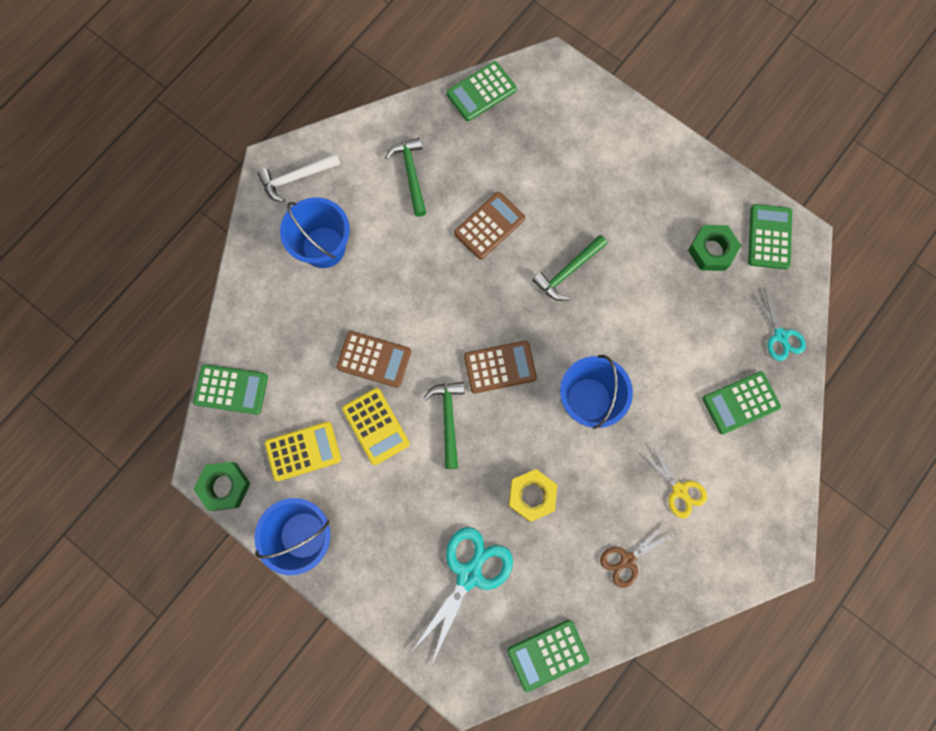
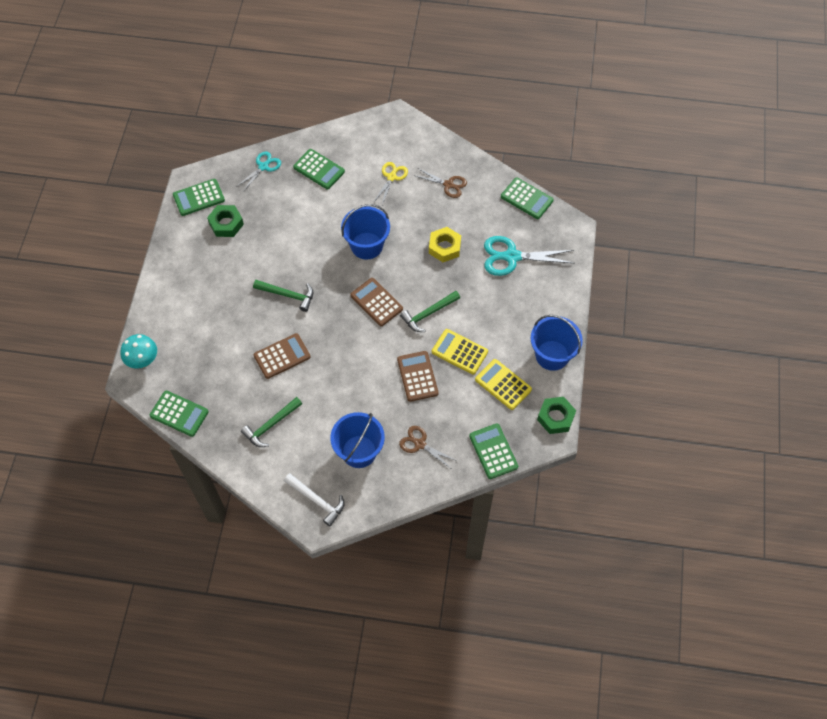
camera: 120 degrees left, 15 degrees down
(291, 315) = (420, 444): none -> brown scissors
(376, 426) = (459, 352): yellow calculator -> yellow calculator turned 90 degrees counterclockwise
(489, 226) = (282, 356): brown calculator -> brown calculator turned 135 degrees clockwise
(568, 84) = (143, 361): none -> turquoise mushroom

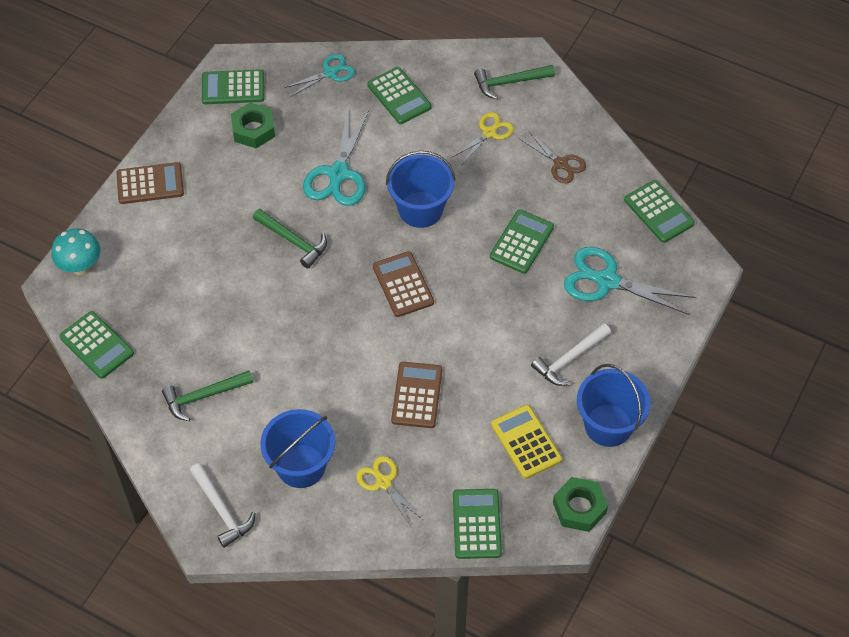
camera: 20 degrees right, 5 degrees down
(282, 356) = (254, 315): brown calculator -> brown calculator (150, 184)
(299, 237) = (338, 174): none -> turquoise scissors
(420, 444) = (383, 482): brown scissors -> yellow scissors
(428, 314) = (465, 320): green hammer -> green hammer (509, 82)
(444, 247) = (521, 242): yellow nut -> green calculator
(459, 352) = (485, 381): yellow calculator -> none
(509, 318) = (569, 359): none -> white hammer

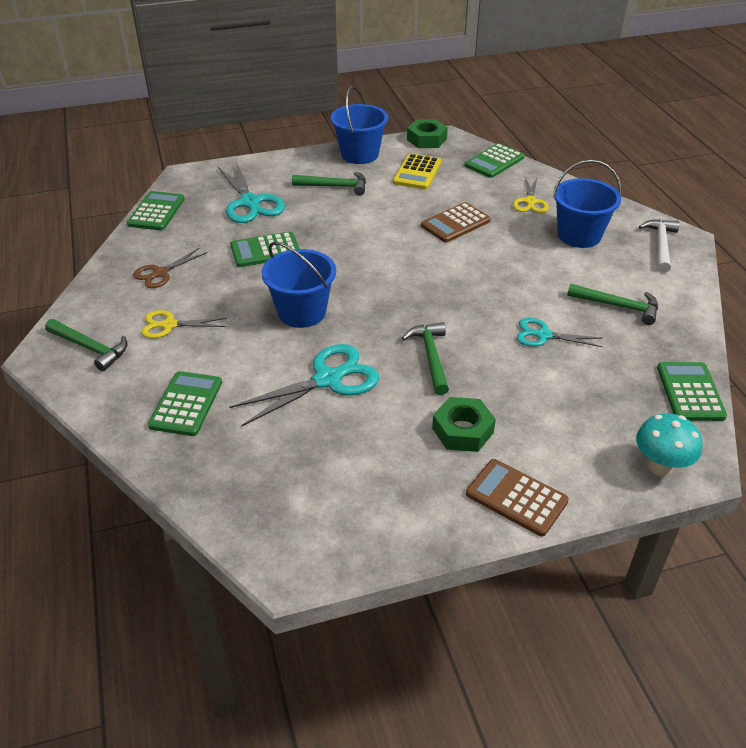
camera: 135 degrees left, 15 degrees down
(233, 88) = (320, 537): green calculator -> none
(253, 130) = (353, 474): green nut -> green nut (462, 430)
(330, 73) = (209, 474): turquoise scissors -> turquoise scissors (543, 335)
(403, 284) = (383, 278): brown calculator -> none
(560, 164) = (160, 273): brown scissors -> brown scissors turned 135 degrees counterclockwise
(569, 359) = (335, 186): white hammer -> green hammer

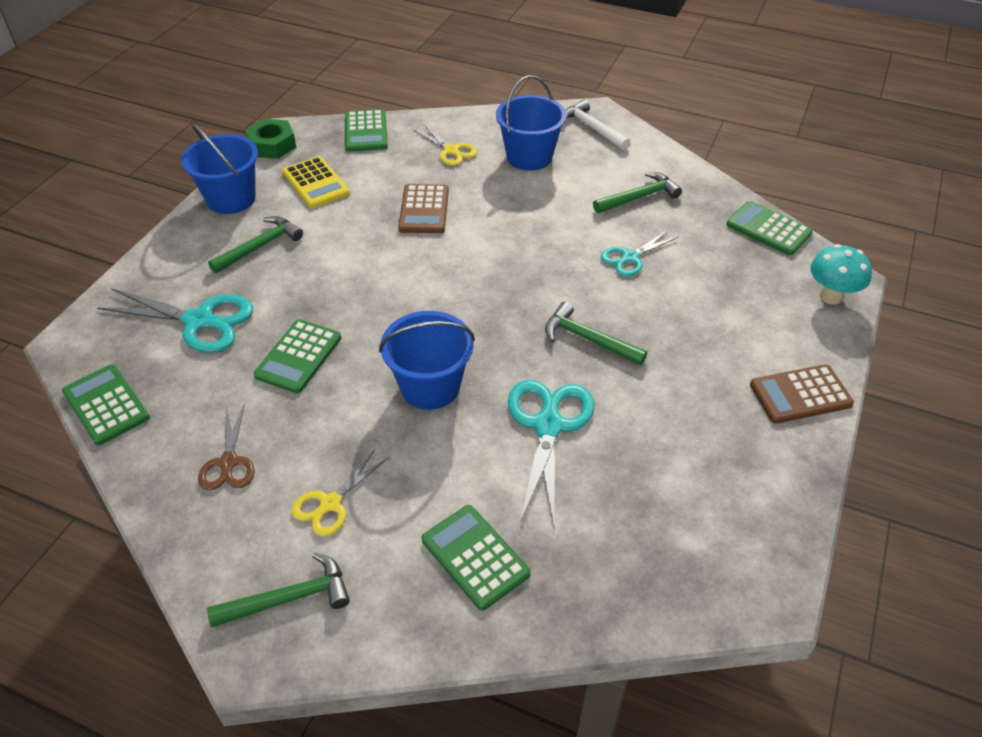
camera: 50 degrees left, 5 degrees up
(462, 430) = (698, 377): green nut -> none

